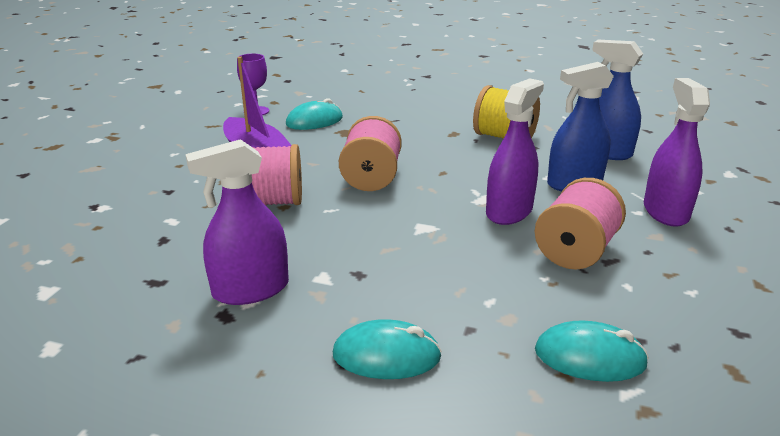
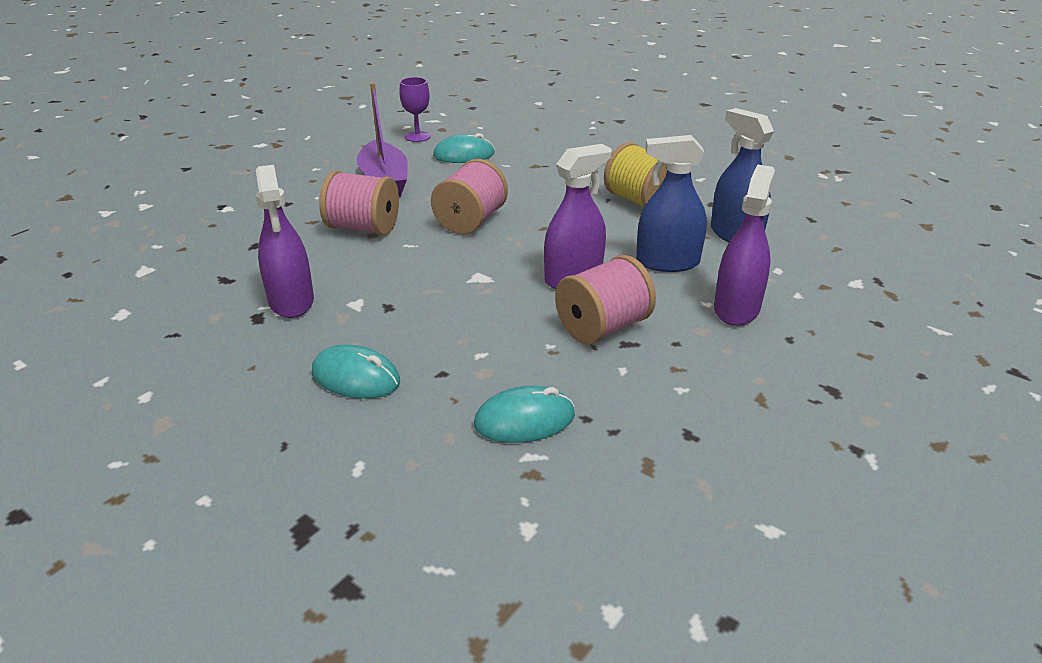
camera: 20 degrees right, 5 degrees up
(251, 290) = (291, 301): purple spray bottle -> purple spray bottle turned 105 degrees counterclockwise
(589, 357) = (524, 420): turquoise mouse -> turquoise mouse turned 45 degrees counterclockwise

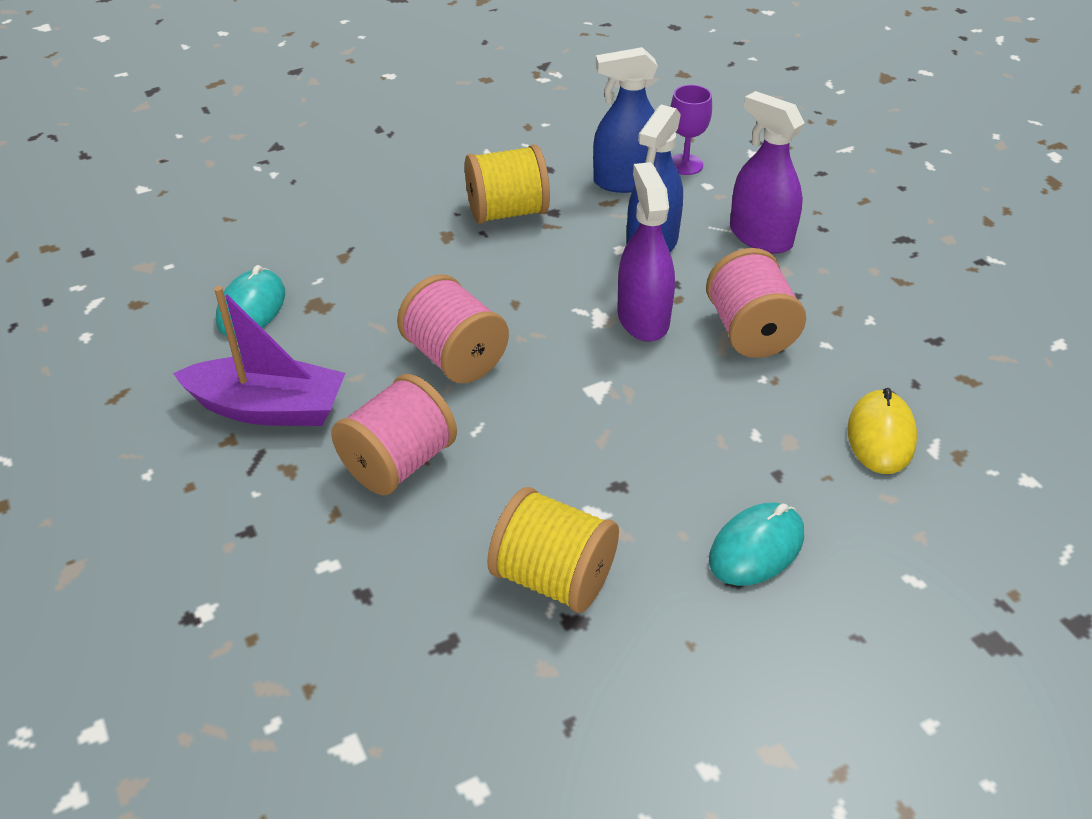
camera: 65 degrees left, 10 degrees up
(291, 301) = (553, 577): purple spray bottle -> yellow spool
(417, 137) = (140, 335): purple goblet -> purple goblet (685, 165)
(524, 420) = (881, 436): turquoise mouse -> yellow mouse

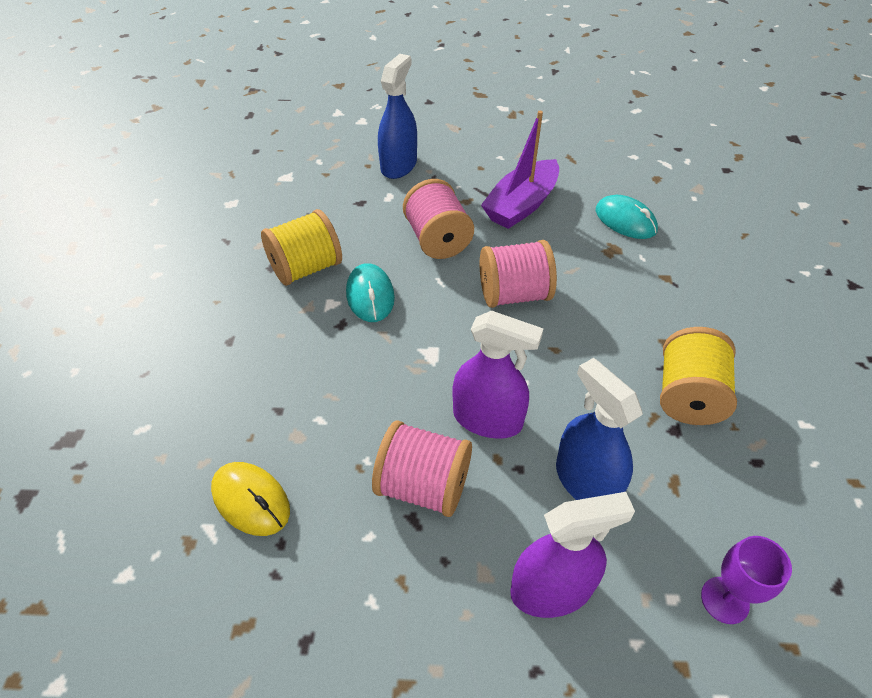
camera: 120 degrees right, 5 degrees up
(626, 181) = (708, 519): blue spray bottle -> blue spray bottle (399, 165)
(756, 548) = (239, 363): turquoise mouse -> turquoise mouse (370, 295)

